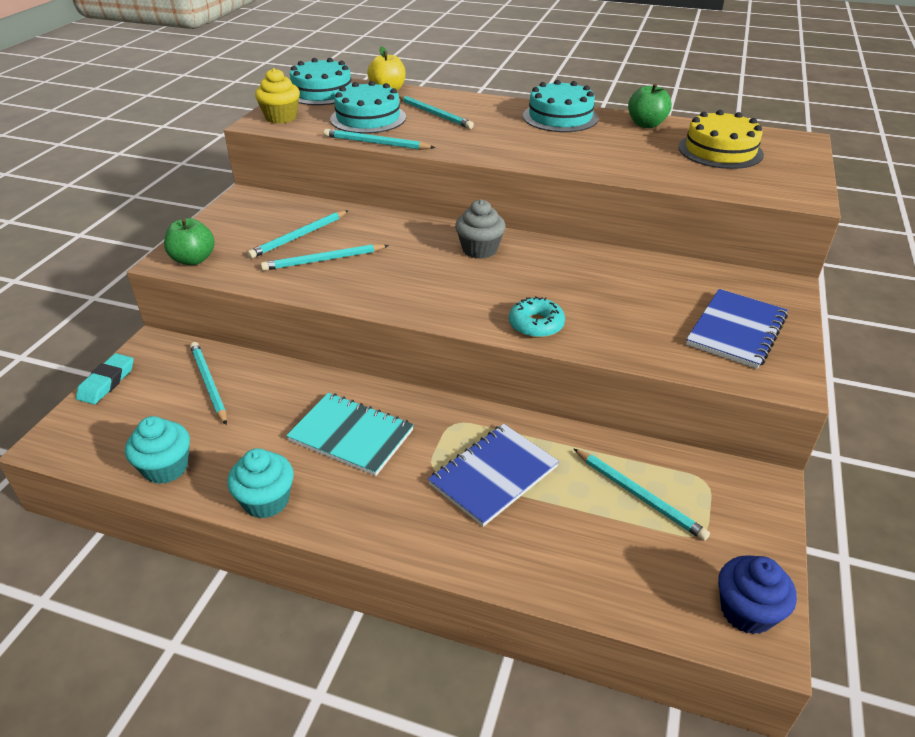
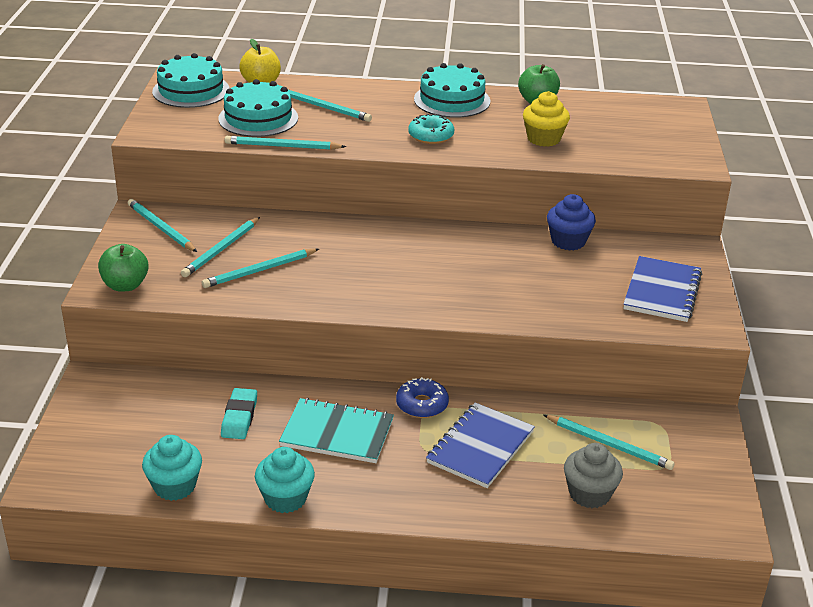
camera: 15 degrees left, 5 degrees down
(107, 382) = (66, 420): turquoise eraser -> turquoise eraser (239, 417)
(209, 384) = (173, 407): turquoise pencil -> turquoise pencil (161, 228)
(281, 117) = (165, 125): yellow cupcake -> yellow cupcake (543, 139)
(450, 417) = (422, 405): none -> blue donut
(479, 249) = (408, 243): grey cupcake -> grey cupcake (589, 494)
(536, 325) = (488, 308): turquoise donut -> turquoise donut (431, 136)
(720, 150) = (613, 124): yellow cake -> none
(746, 611) = (715, 515): blue cupcake -> blue cupcake (568, 241)

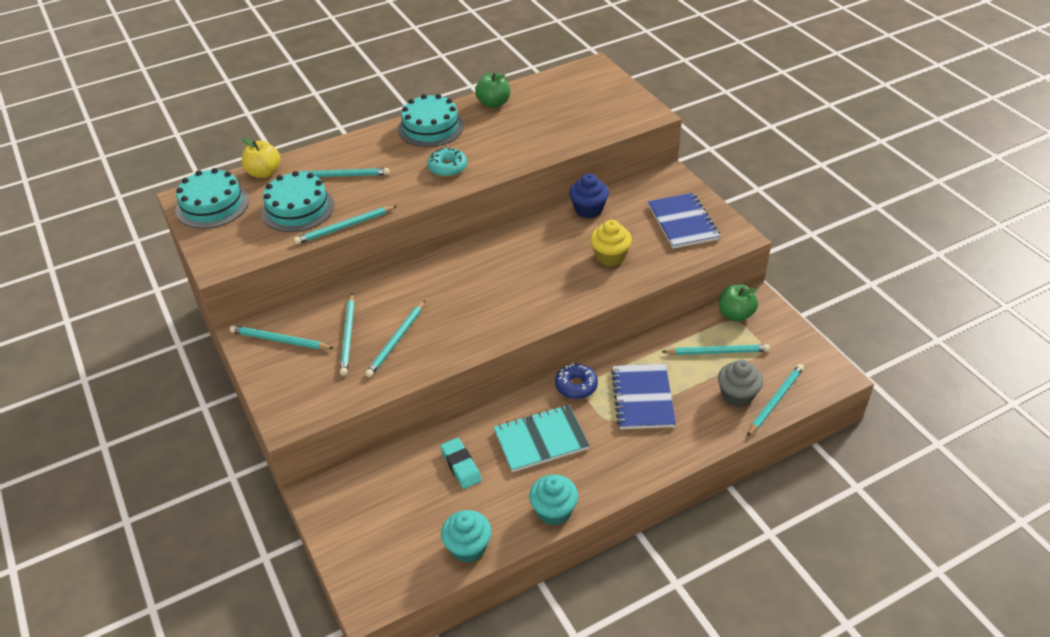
camera: 30 degrees left, 10 degrees up
(125, 285) = (304, 406): green apple -> green apple (735, 315)
(543, 139) = (529, 135): yellow cupcake -> yellow cupcake (610, 256)
(630, 519) = (775, 400): none -> turquoise pencil

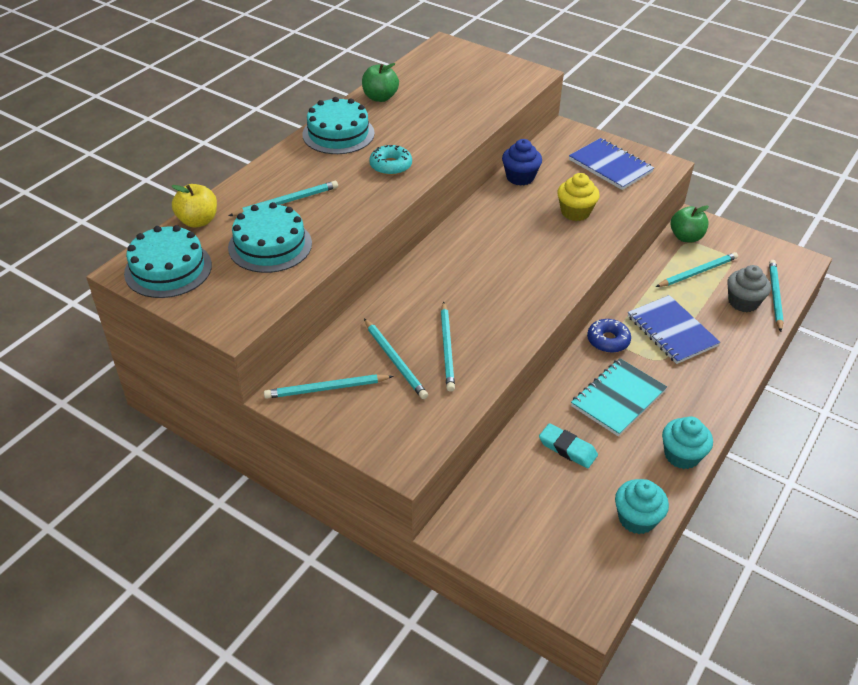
camera: 30 degrees left, 0 degrees up
(345, 227) = (338, 249): turquoise pencil -> none

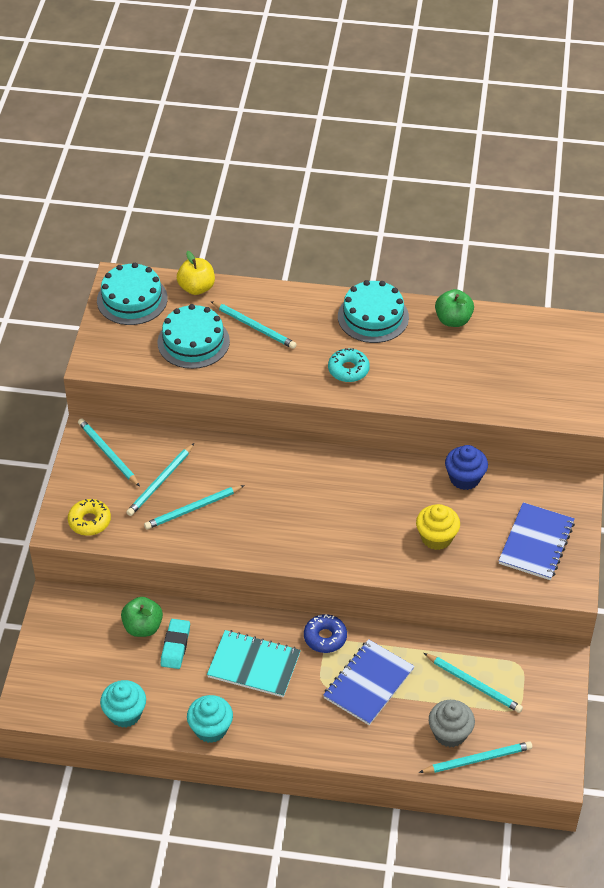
camera: 65 degrees right, 5 degrees up
(412, 434) = (89, 521): none -> yellow donut
(686, 237) = (527, 661): green apple -> green apple (143, 627)

